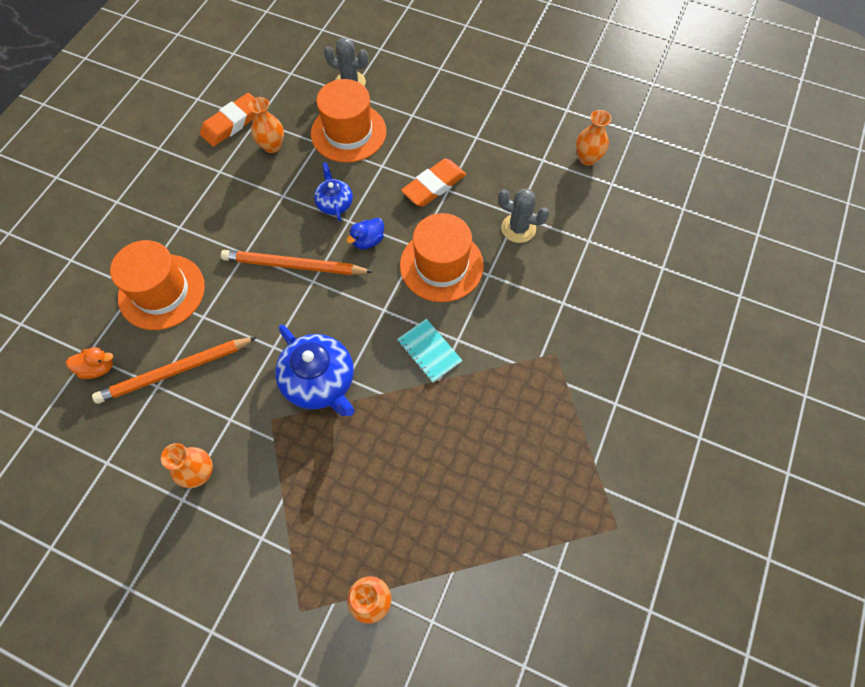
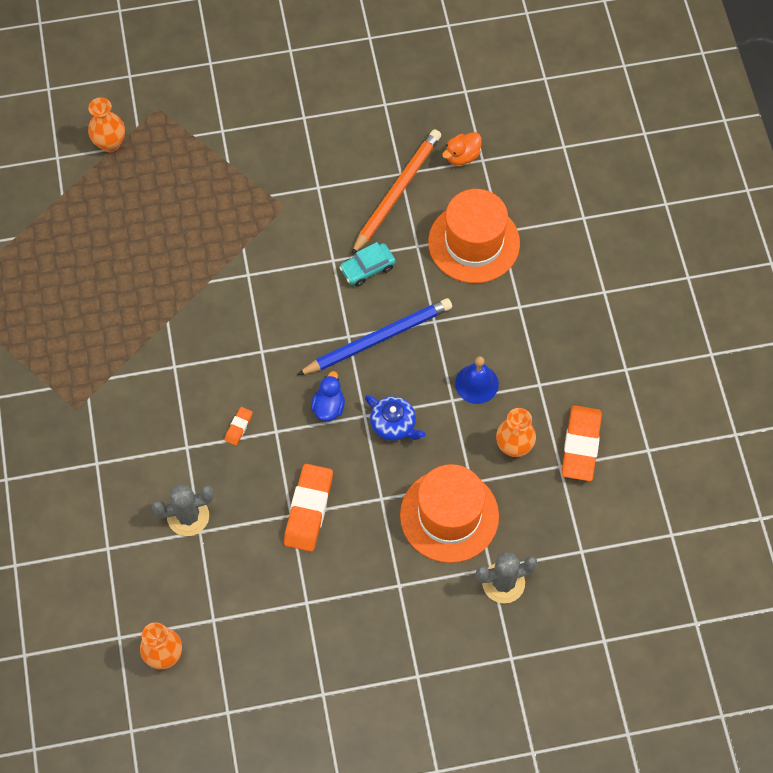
camera: 145 degrees right, 0 degrees up
(200, 473) = (306, 140): orange vase -> none
(254, 323) = (367, 268): none -> turquoise car
(257, 195) = (476, 383): none -> blue bell
(294, 266) = (378, 338): orange pencil -> blue pencil
(320, 382) = (268, 258): blue teapot -> none
(429, 351) = (193, 340): turquoise notebook -> none
(441, 265) = (238, 427): orange hat -> orange eraser

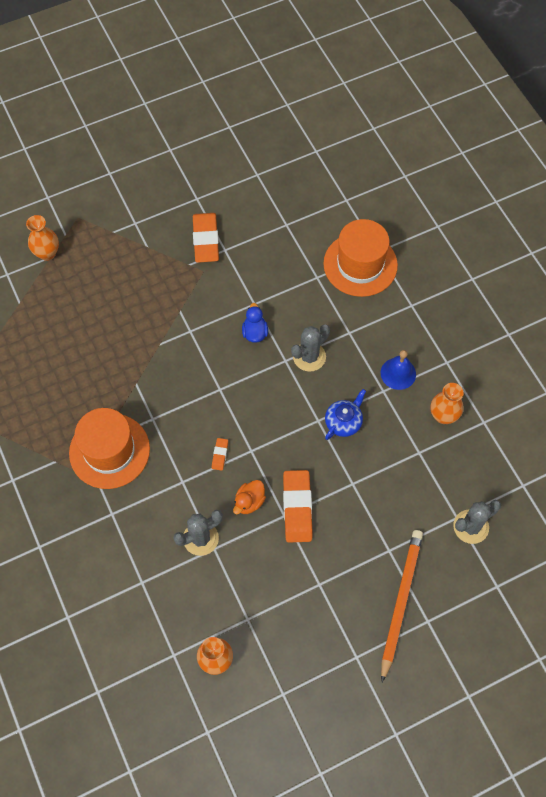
camera: 15 degrees left, 0 degrees up
(328, 407) = (287, 420): blue duck -> blue duck (255, 332)
(367, 268) = (283, 303): turquoise car -> none
(378, 338) = (309, 357): blue pencil -> grey cactus
(394, 425) = (343, 422): blue teapot -> blue teapot turned 75 degrees counterclockwise
(396, 192) = (287, 239): orange pencil -> orange pencil (400, 602)
(449, 515) = (410, 483): orange hat -> orange hat (109, 451)
(462, 156) = (329, 201): orange duck -> orange duck (249, 502)
(580, 445) = (494, 402): orange eraser -> orange eraser (205, 240)

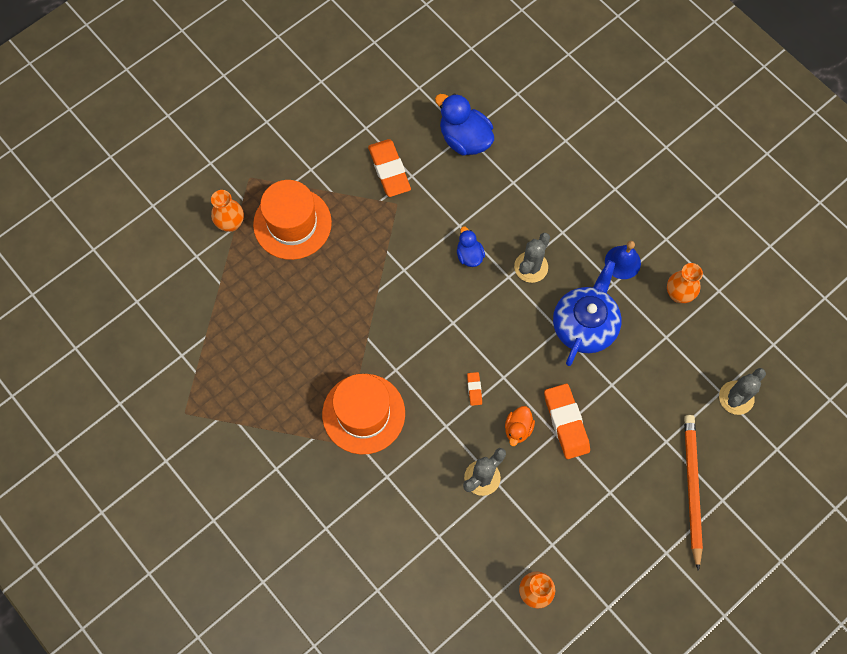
camera: 15 degrees left, 5 degrees up
(284, 229) = (464, 139): none -> blue duck
(343, 422) = (584, 325): blue teapot -> blue teapot, size x1.75
(360, 264) = (552, 158): orange hat -> orange hat (292, 223)

